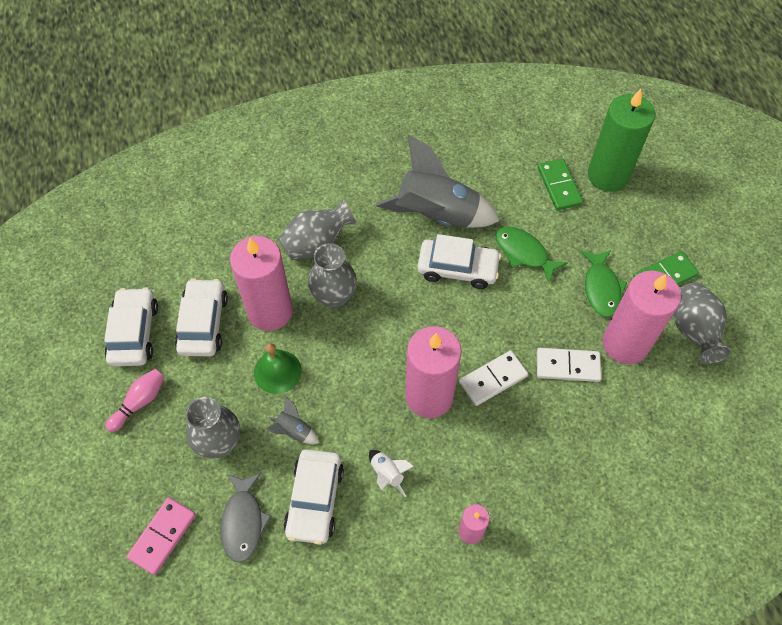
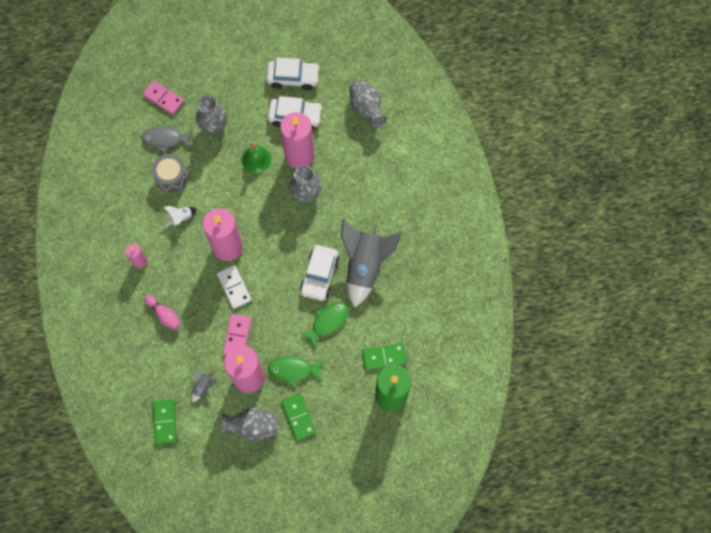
camera: 95 degrees right, 10 degrees up
(140, 402) = (246, 83): pink bowling pin -> pink bowling pin (164, 315)
(294, 431) = (216, 167): grey rocket -> grey rocket (203, 386)
(315, 500) = (172, 177): white car -> grey drum
(316, 244) = (348, 186): grey vase -> grey vase (366, 109)
(567, 366) = (237, 336): white domino -> pink domino
(721, 452) = (165, 422): none -> green domino

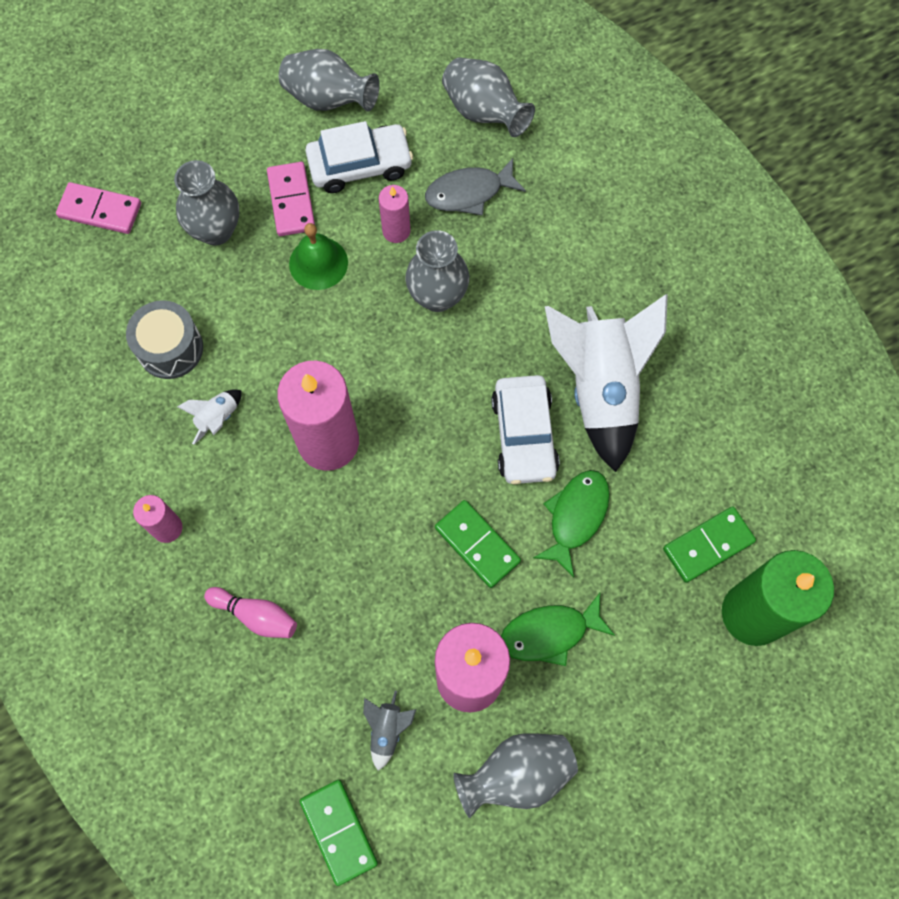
camera: 20 degrees left, 0 degrees up
(165, 139) = (131, 283): grey fish -> grey fish (469, 192)
(234, 287) = (371, 514): white domino -> none
(237, 336) = (414, 606): pink domino -> pink domino (291, 201)
(293, 78) = (328, 99): white car -> grey vase
(298, 417) = (597, 721): green domino -> green domino (477, 545)
(299, 155) = (396, 231): pink candle -> pink candle, size x0.49
(365, 266) = (600, 389): grey rocket -> white rocket

